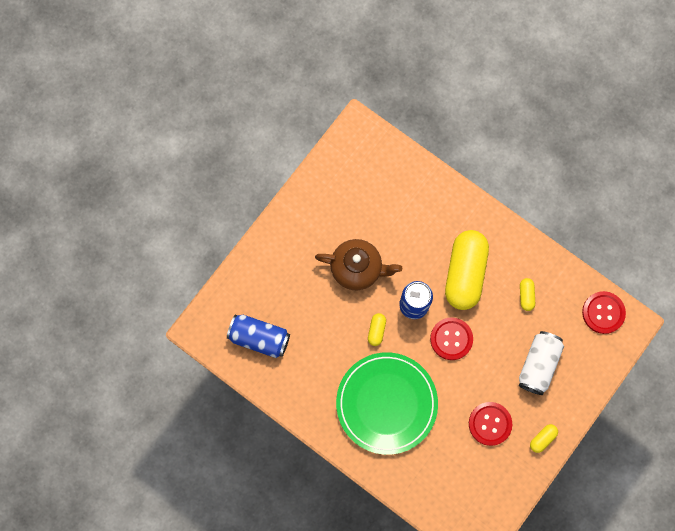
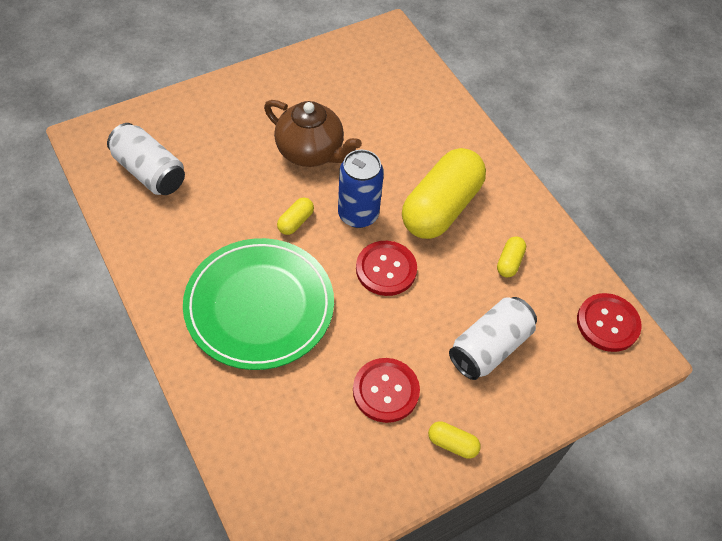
camera: 20 degrees right, 20 degrees down
(259, 338) = (149, 172): blue can -> white can
(542, 439) = (452, 444): yellow capsule -> yellow capsule turned 45 degrees clockwise

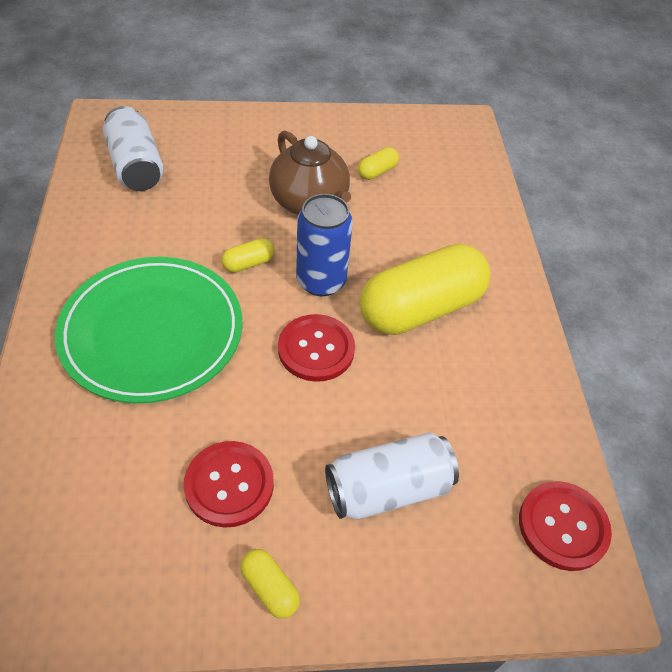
camera: 25 degrees right, 5 degrees down
(509, 262) = (470, 399): yellow capsule -> yellow capsule (377, 171)

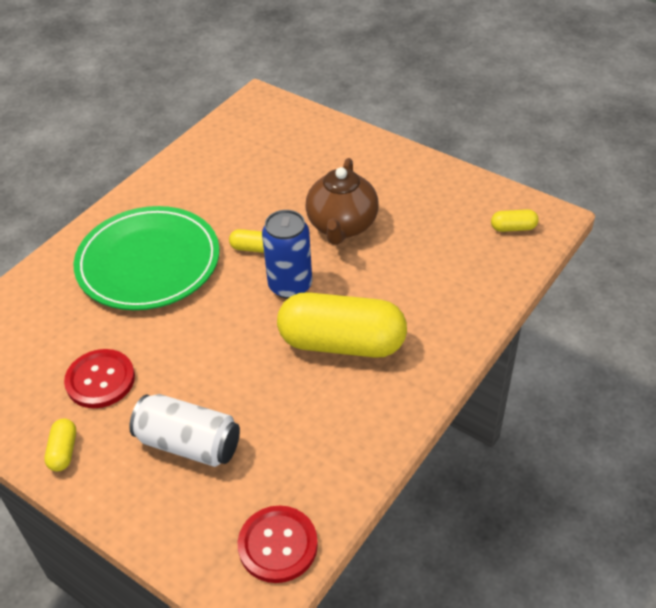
camera: 45 degrees right, 5 degrees down
(136, 166) = (247, 145): white can -> none
(316, 349) = (237, 329): red button -> none
(377, 171) = (422, 225): yellow capsule -> yellow capsule (513, 228)

